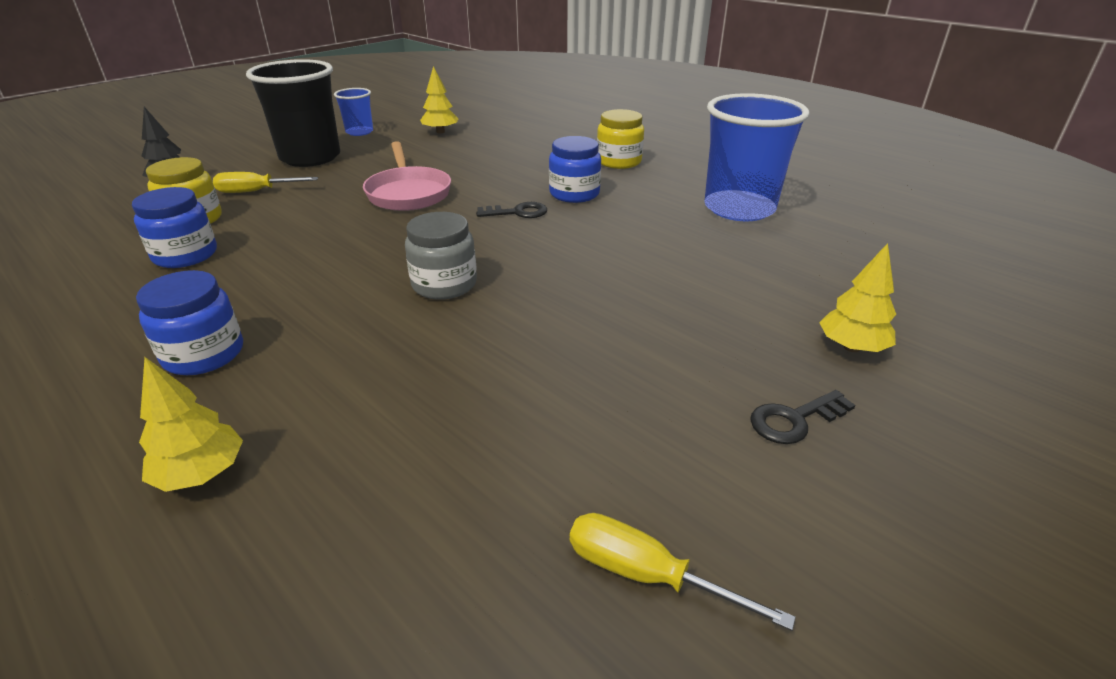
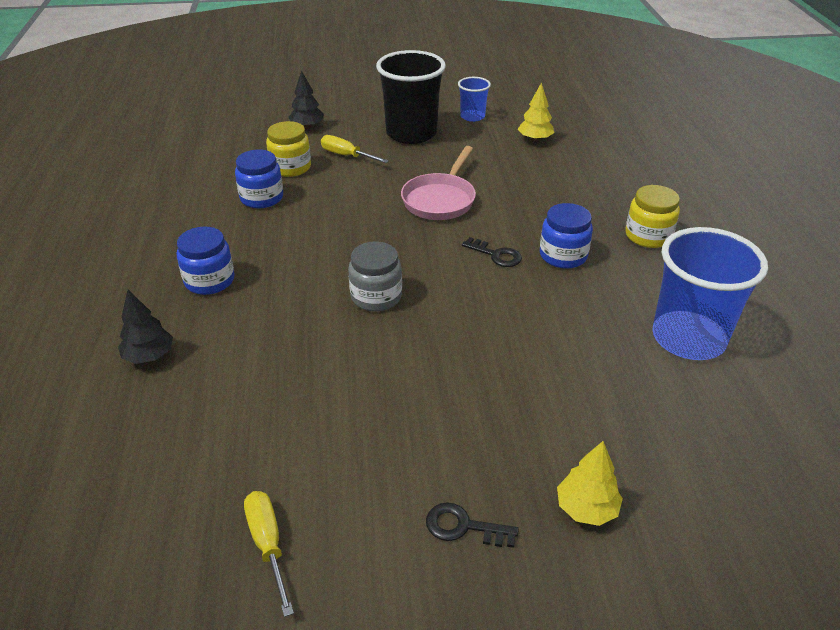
camera: 40 degrees right, 5 degrees up
(201, 474) = (149, 356): yellow tree -> black tree

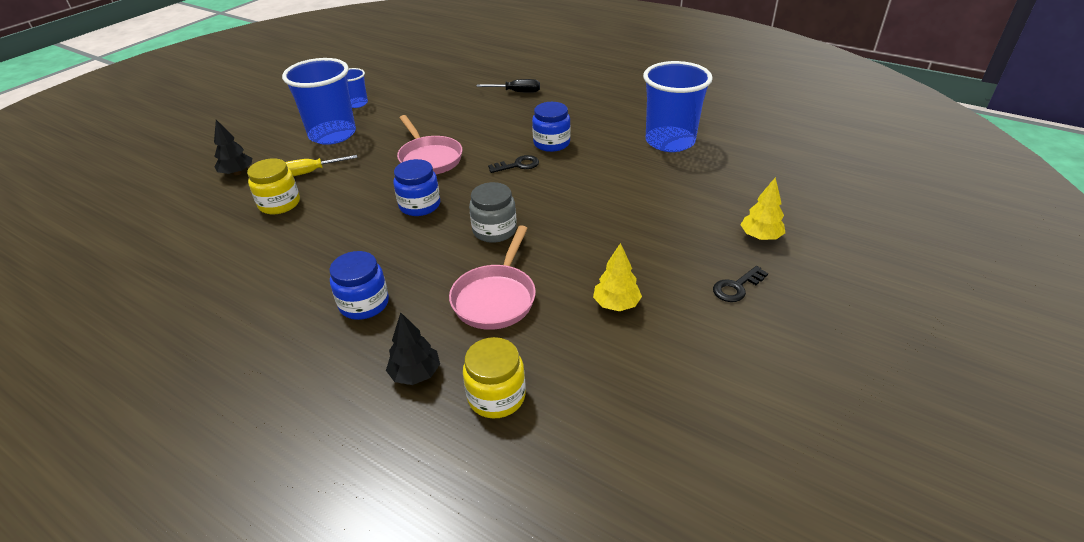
camera: 50 degrees left, 0 degrees up
(262, 198) = (296, 234): blue jar -> blue jar (420, 205)
(268, 545) = (681, 380): yellow screwdriver -> none
(281, 350) = (496, 298): none -> pink pan
(411, 133) = (332, 134): black cup -> blue cup
(535, 139) = (422, 95): yellow tree -> yellow tree (616, 304)
(624, 184) = (516, 92): none -> black screwdriver
(648, 236) = (573, 109): yellow jar -> yellow jar (496, 396)

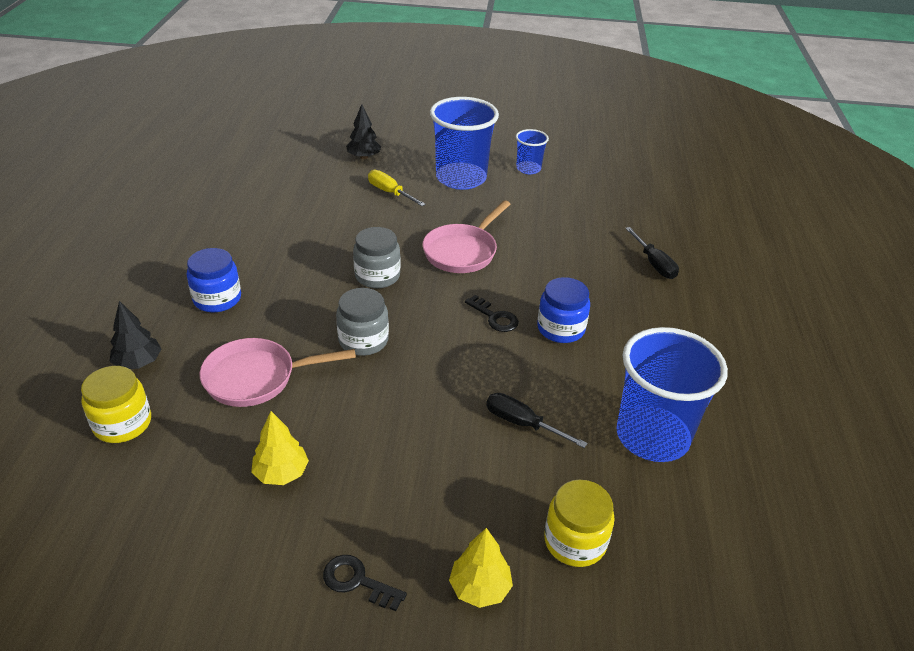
camera: 60 degrees right, 0 degrees up
(279, 204) = (332, 197): yellow jar -> yellow jar (575, 541)
(420, 205) = (377, 276): blue jar -> grey jar
(631, 183) = (522, 424): none -> black screwdriver

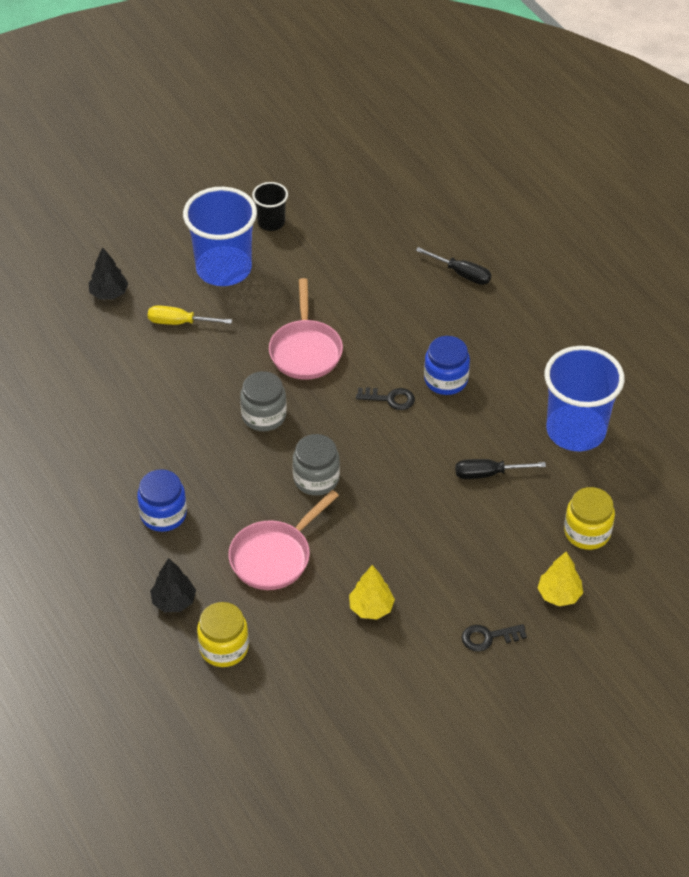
camera: 35 degrees left, 10 degrees up
(528, 169) = (271, 222): blue cup -> black cup

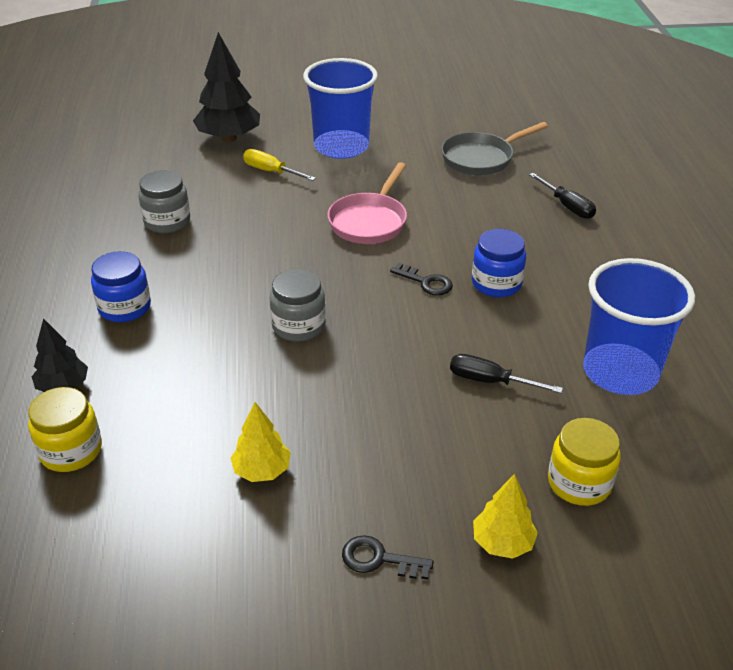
camera: 25 degrees right, 10 degrees down
(109, 293) = (229, 138): black tree -> black tree, size x1.74
(264, 415) = (289, 259): grey jar -> grey jar (167, 221)
(271, 222) = (408, 128): black cup -> none
(274, 556) = (199, 381): pink pan -> none
(359, 240) = (481, 158): none -> grey pan

